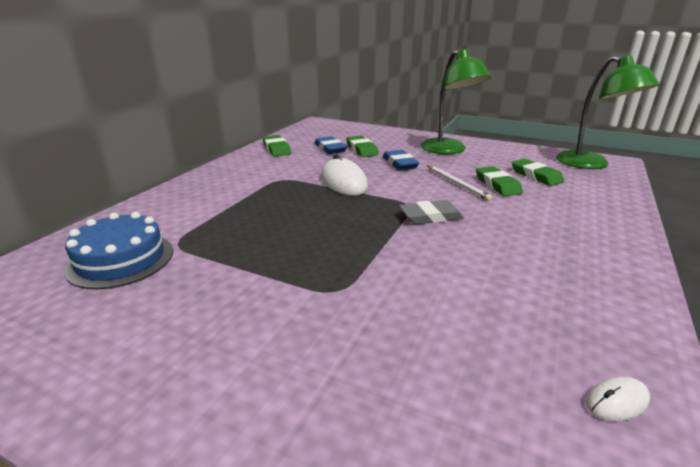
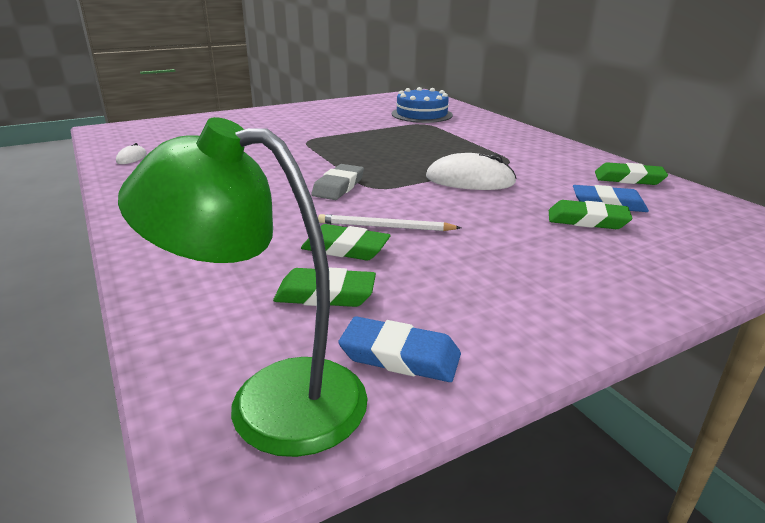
camera: 125 degrees right, 0 degrees up
(400, 163) = (498, 223): blue eraser -> blue eraser (400, 356)
(448, 150) = (525, 283): green lamp -> none

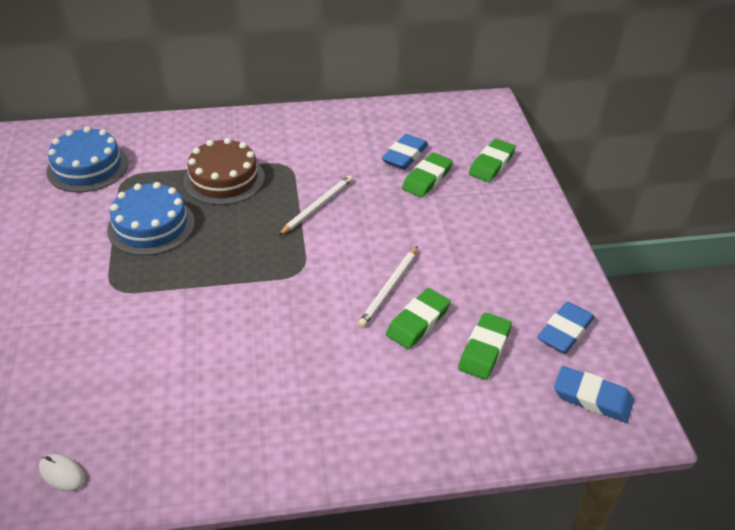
camera: 70 degrees left, 15 degrees up
(270, 400) = (592, 398): green lamp -> blue eraser
(338, 186) = (283, 295): grey eraser -> none
(380, 137) = (151, 226): none -> blue cake
(460, 146) = (224, 179): none -> brown cake
(470, 180) = (317, 206): white mouse -> white pencil
(628, 179) = (364, 122): green eraser -> green eraser (491, 164)

